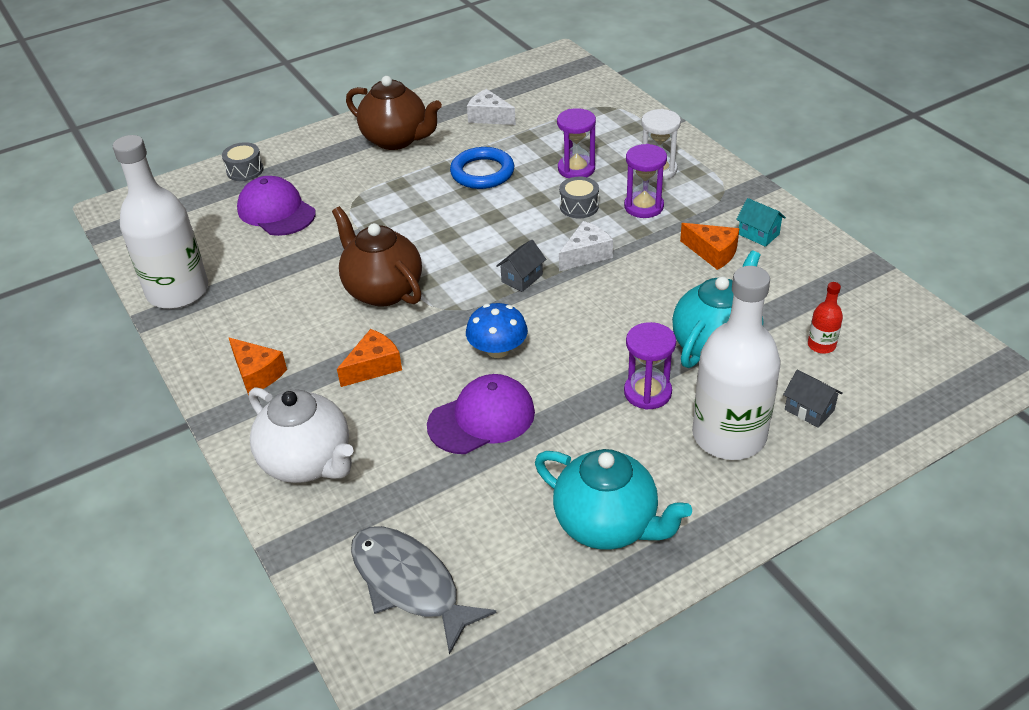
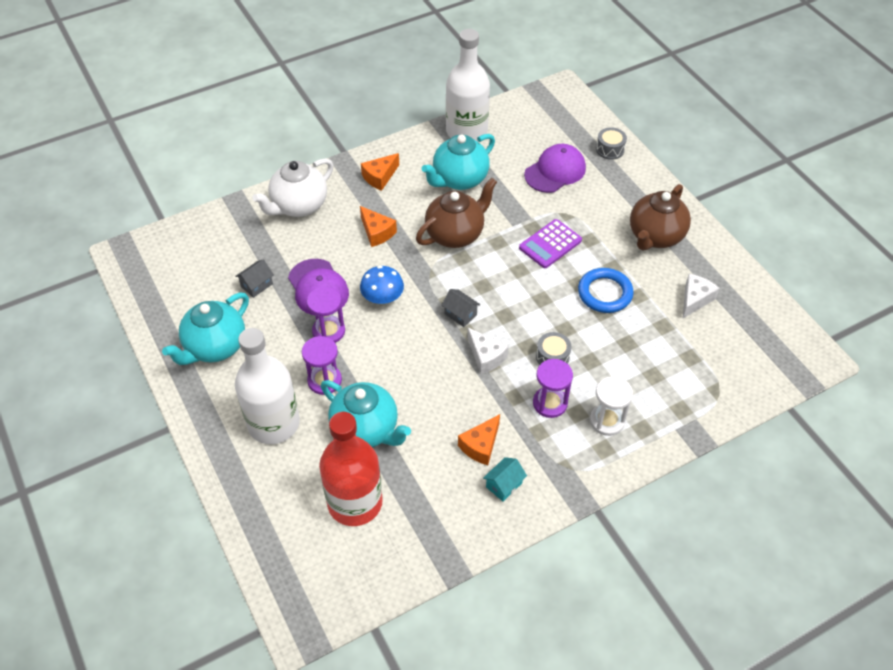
camera: 90 degrees right, 10 degrees up
(277, 293) = (459, 180): none -> turquoise teapot
(405, 212) = (550, 244): none -> purple calculator
(410, 584) = (198, 254): grey fish -> none
(576, 169) = (609, 359): purple hourglass -> purple hourglass (328, 331)
(809, 410) = (287, 478): grey house -> grey house (256, 285)
(821, 345) = (355, 502): red bottle -> red bottle, size x2.44

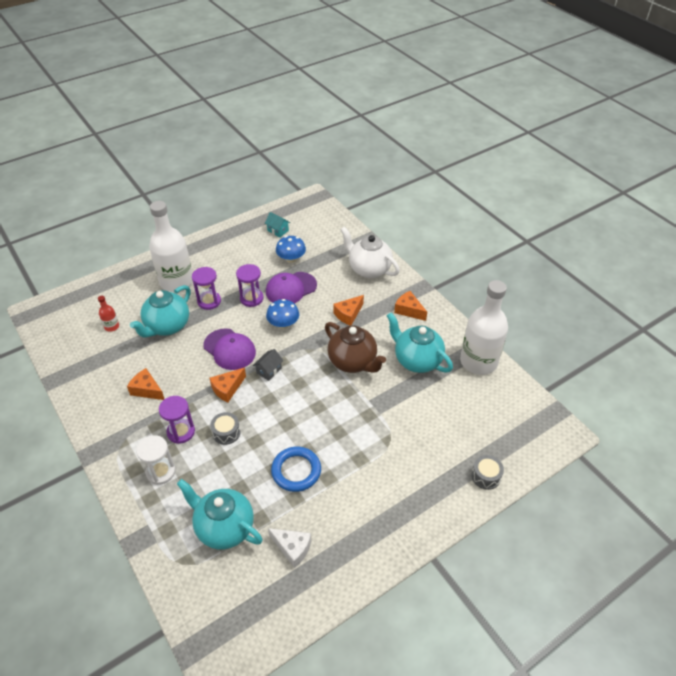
camera: 85 degrees right, 5 degrees down
(215, 347) = (238, 247): turquoise teapot -> turquoise teapot (224, 527)
(256, 285) = (291, 258): grey house -> blue mushroom
(355, 502) = (112, 326): red bottle -> red bottle, size x0.41
(486, 357) = (227, 389): white cheese -> orange cheese
(504, 485) = (112, 405): turquoise house -> turquoise house (278, 230)
(550, 244) = (350, 428): purple calculator -> none
(555, 171) = (443, 430): purple cap -> purple cap (229, 349)
(655, 237) = (370, 515): brown teapot -> none

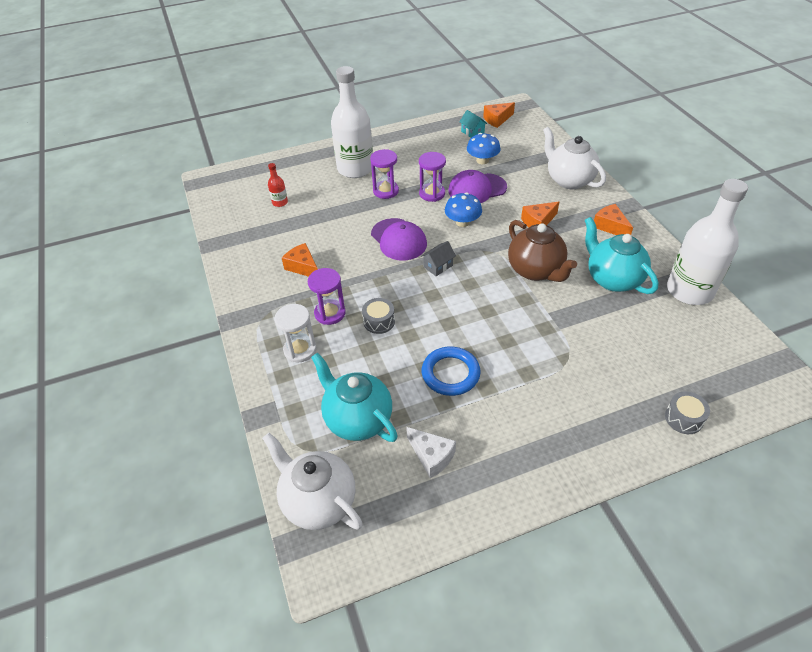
camera: 15 degrees right, 0 degrees up
(167, 326) = (336, 209): turquoise teapot -> none
(204, 608) = (318, 501): none -> white teapot
(227, 389) = (389, 278): orange cheese -> orange cheese (497, 119)

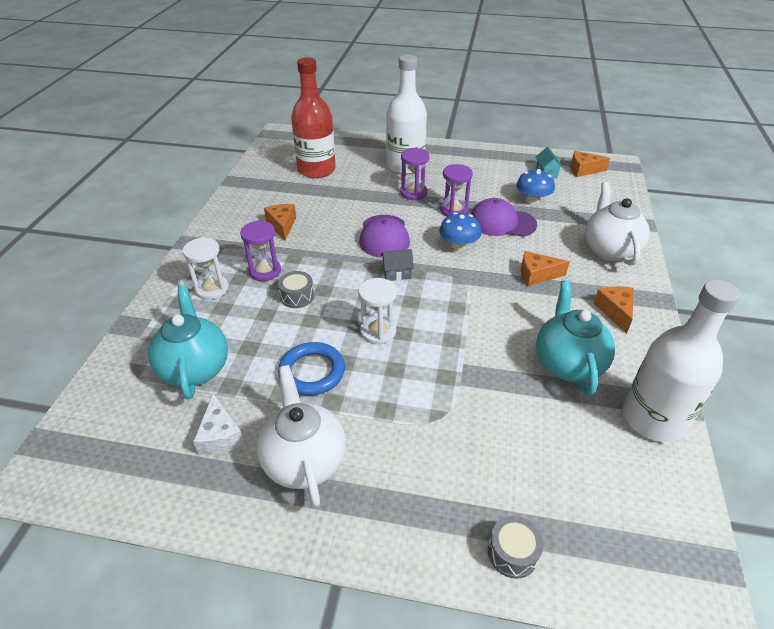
camera: 30 degrees right, 5 degrees down
(280, 202) = (316, 170): red bottle -> red bottle, size x2.44
(318, 501) = (95, 418): white teapot -> white teapot (304, 460)
(468, 319) = (378, 331): none -> white hourglass
(536, 271) = (489, 318): brown teapot -> none

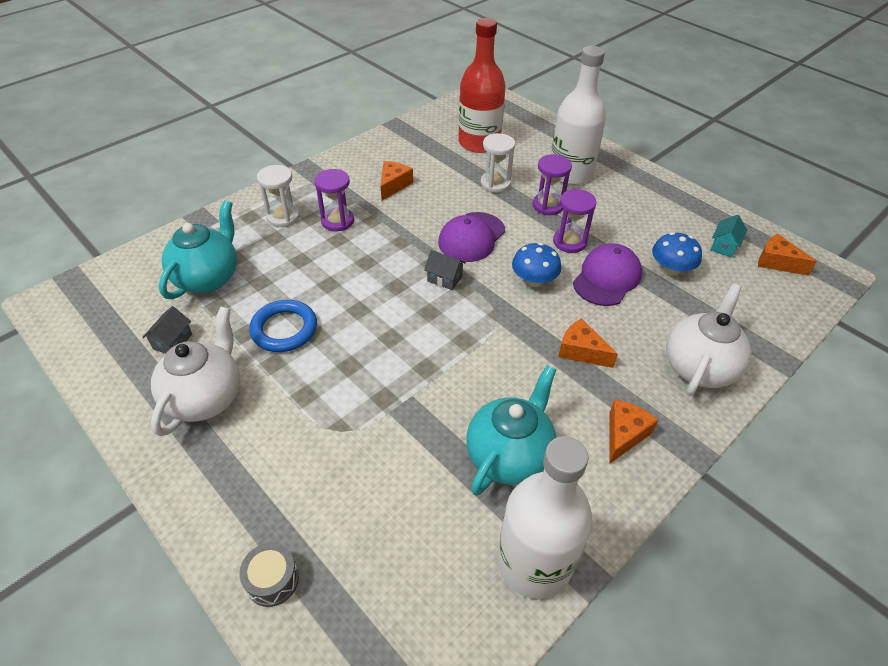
camera: 35 degrees right, 5 degrees up
(220, 436) = (173, 341): white cheese -> grey house
(297, 296) = (339, 257): grey drum -> none
(378, 331) = (371, 324): white hourglass -> white hourglass (495, 183)
(502, 222) = (607, 278): purple cap -> purple cap turned 75 degrees clockwise

